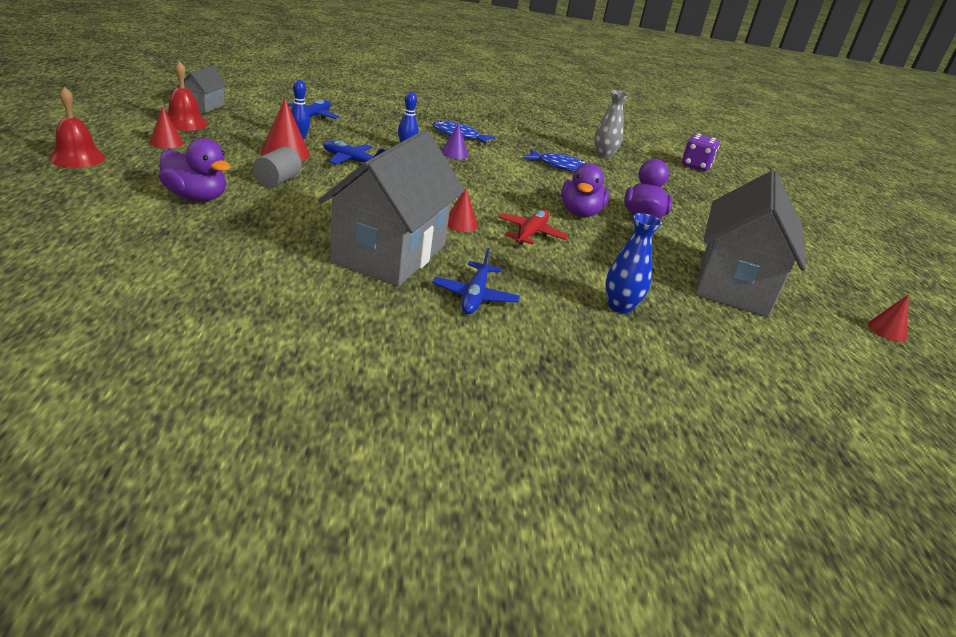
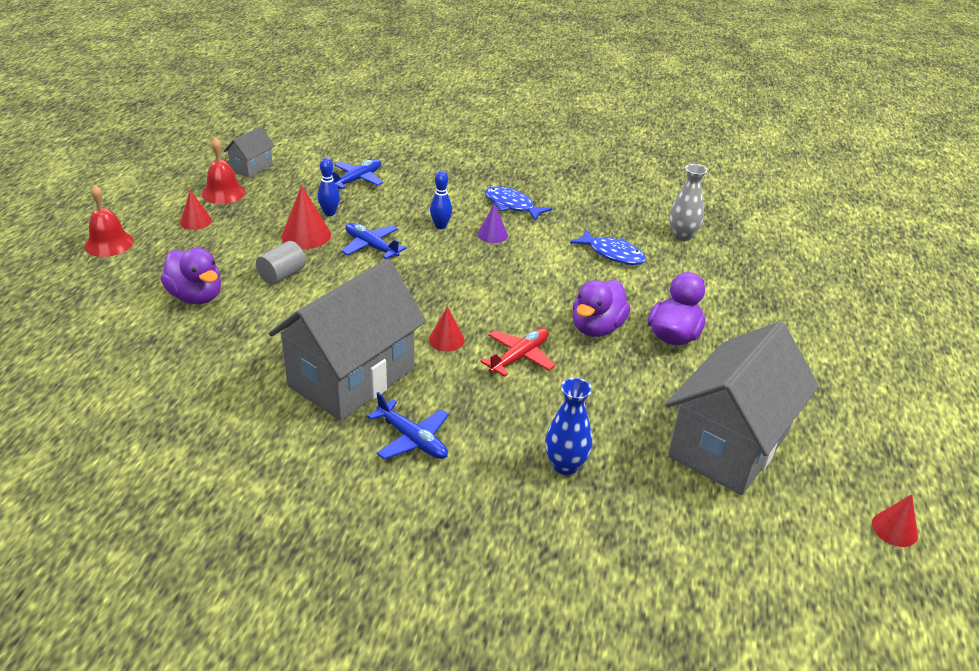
camera: 20 degrees right, 5 degrees up
(475, 296) = (412, 439): blue plane -> blue plane turned 75 degrees counterclockwise
(695, 166) = (803, 253): purple dice -> none

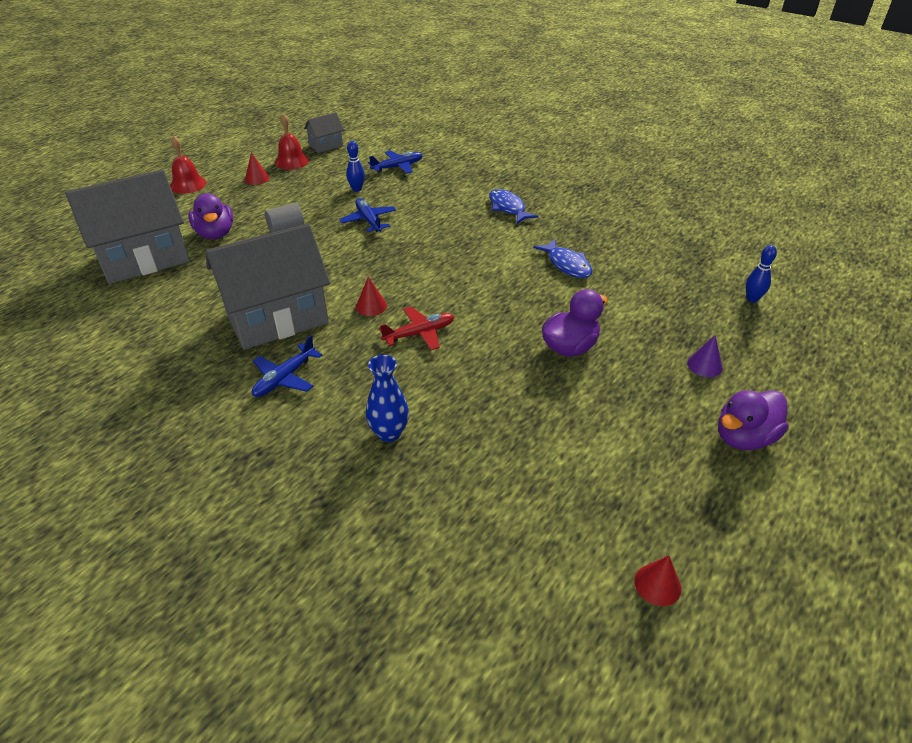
camera: 25 degrees right, 5 degrees up
(306, 235) = (326, 203): red cone -> none
(412, 439) = (285, 378): blue plane -> blue plane turned 60 degrees clockwise
(440, 226) = (435, 214): blue bowling pin -> blue bowling pin (752, 299)
(492, 234) = (473, 229): purple cone -> purple cone (704, 365)
(597, 328) = (504, 324): purple duck -> purple duck (744, 437)
(682, 236) = (645, 261): grey vase -> none
(728, 445) = (548, 456): grey house -> grey house (144, 258)

